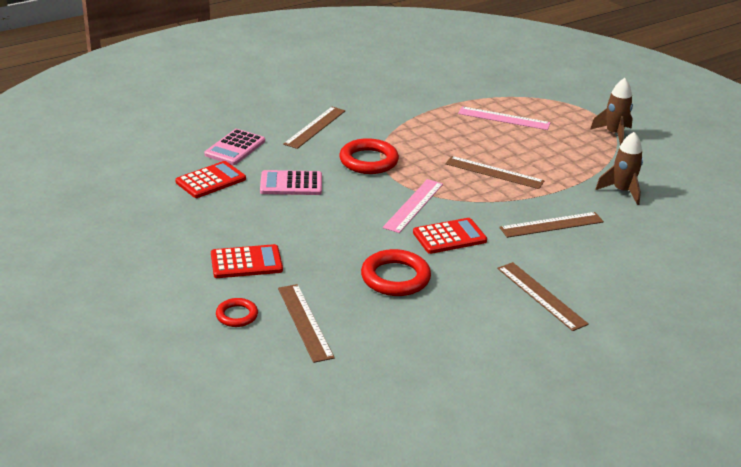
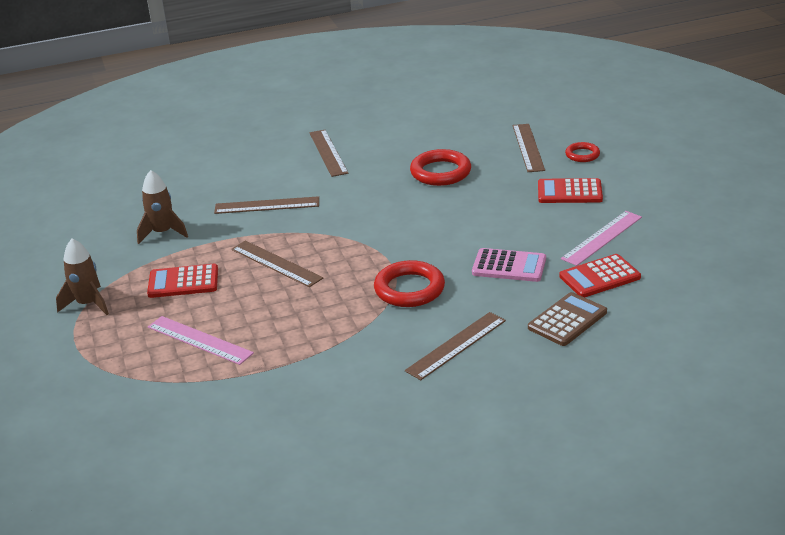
camera: 160 degrees left, 0 degrees up
(235, 148) = (567, 320): pink calculator -> brown calculator
(414, 205) = (387, 233): pink ruler -> pink ruler (601, 238)
(449, 237) = (372, 201): red calculator -> red calculator (183, 282)

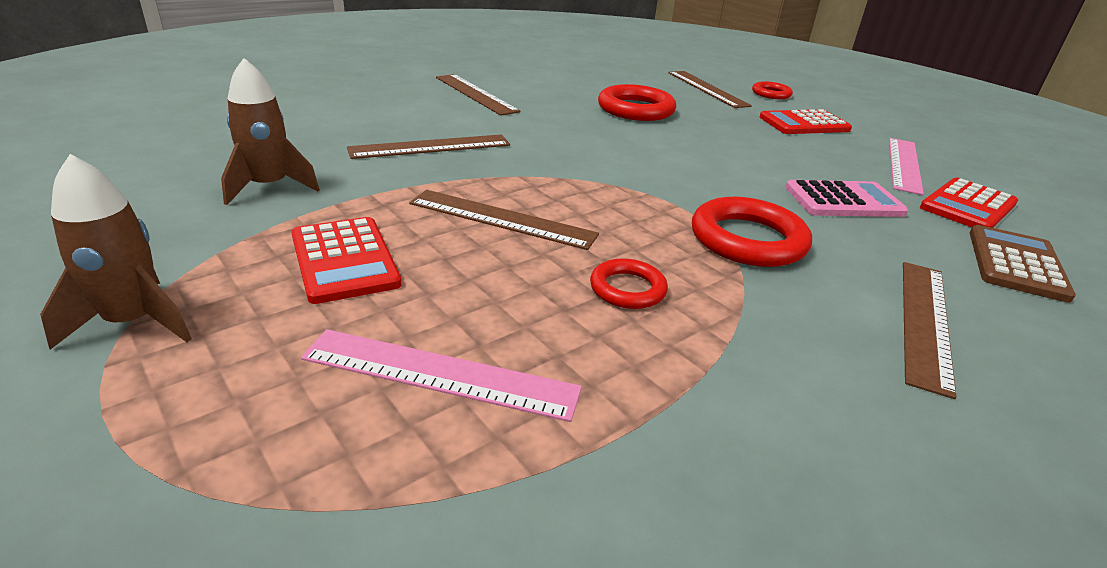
camera: 25 degrees left, 0 degrees up
(183, 282) = (344, 260): red calculator -> red calculator turned 90 degrees counterclockwise
(312, 311) = (627, 289): none -> red ring

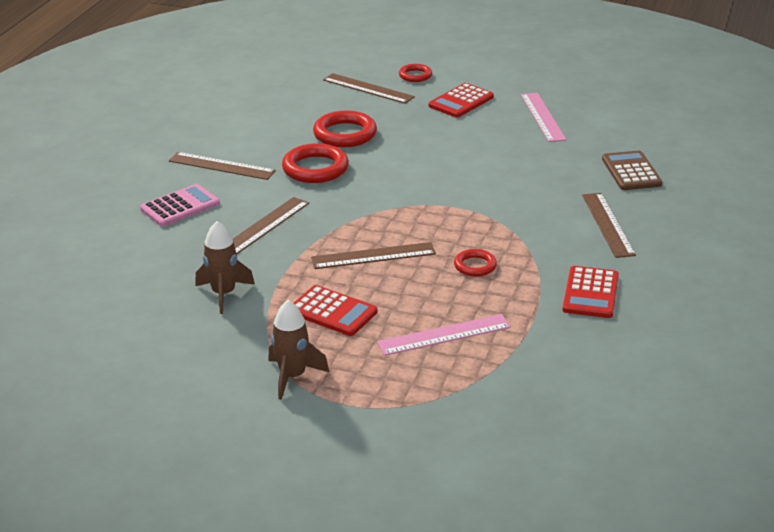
camera: 30 degrees left, 0 degrees up
(748, 240) = (503, 213): red ring -> red ring (315, 168)
(843, 201) = (529, 163): pink calculator -> pink calculator (180, 206)
(968, 206) = (592, 139): red calculator -> red calculator (590, 293)

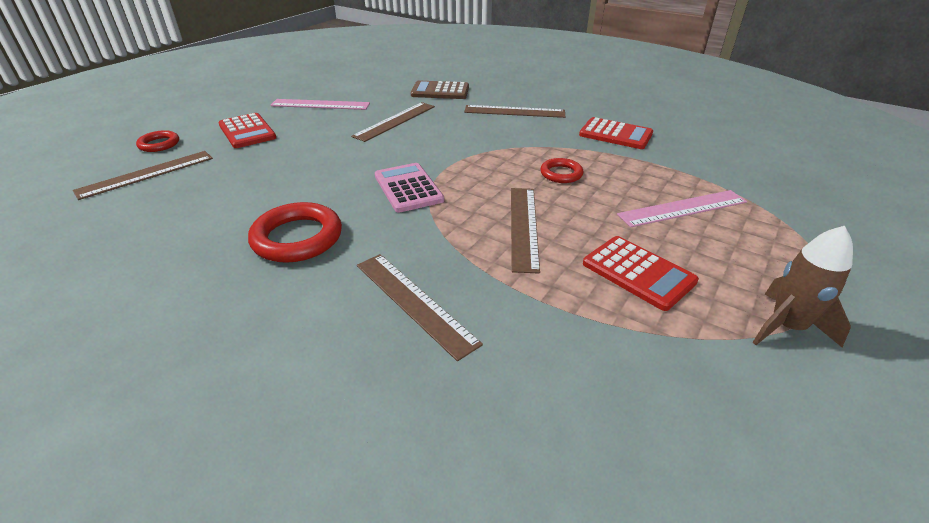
camera: 75 degrees left, 5 degrees up
(180, 206) = (295, 395): pink calculator -> pink calculator (408, 188)
(222, 166) = (207, 324): brown ruler -> brown ruler (395, 121)
(224, 294) = (585, 371): brown rocket -> none
(332, 312) = (638, 273): red calculator -> red calculator turned 90 degrees clockwise
(345, 134) = (235, 205): red ring -> none
(444, 335) = (683, 208): pink ruler -> pink ruler turned 75 degrees clockwise

